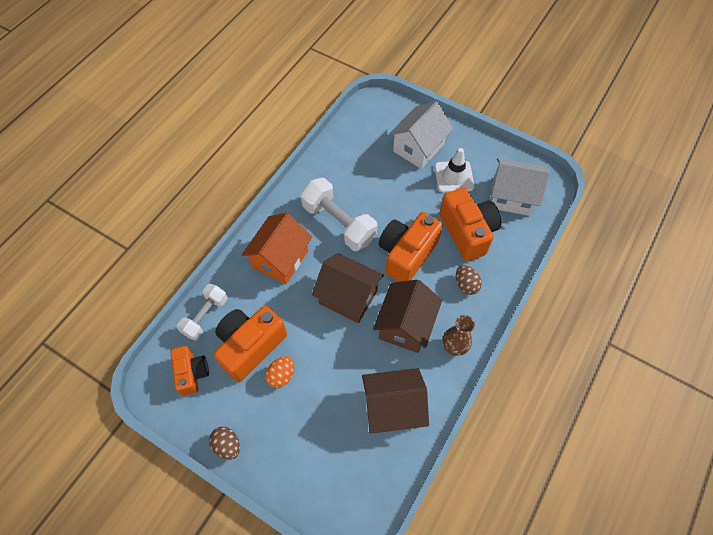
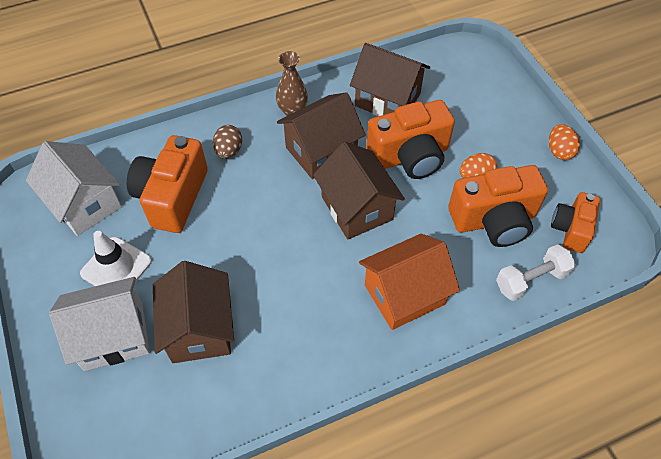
camera: 145 degrees left, 5 degrees down
(227, 445) = (559, 151): brown egg -> orange egg
(338, 223) = (303, 296): white dumbbell -> none
(379, 175) = (199, 329): none -> brown house
(407, 254) = (258, 213): orange camera -> orange camera (410, 156)

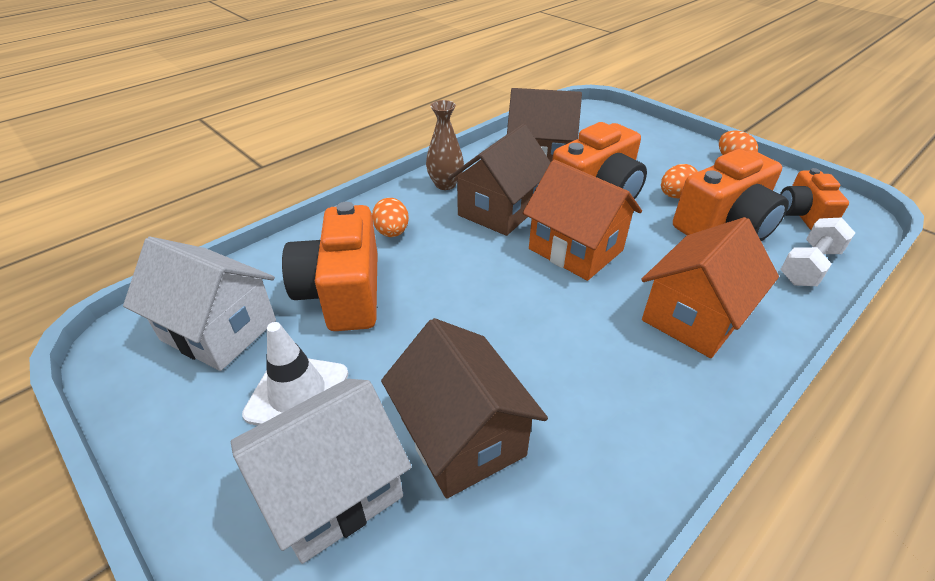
camera: 20 degrees left, 15 degrees down
(229, 151) = (392, 232): brown egg -> orange egg
(357, 208) = (575, 249): brown house -> orange house

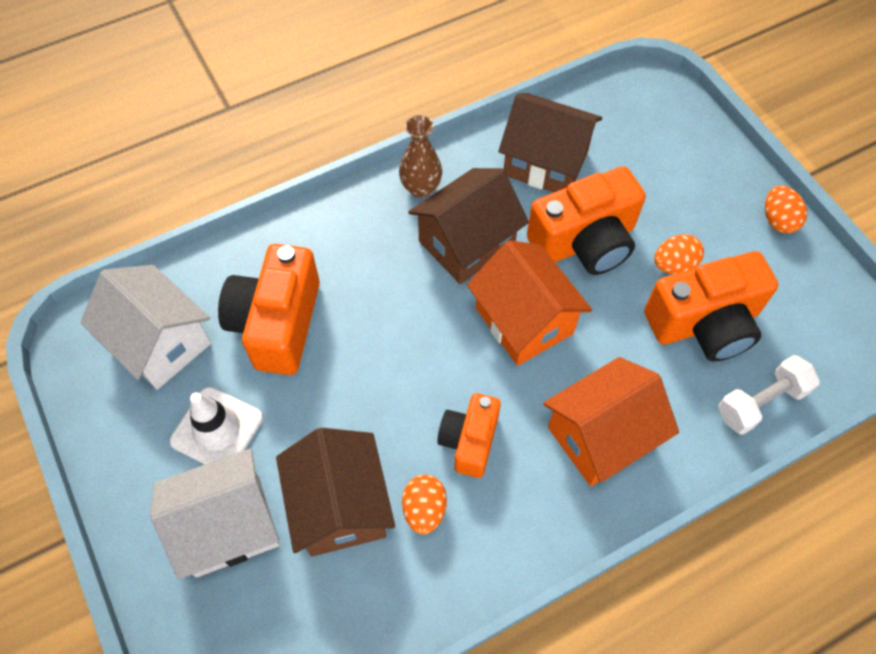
camera: 15 degrees right, 20 degrees up
(392, 232) = (343, 252): orange egg -> orange egg (424, 509)
(802, 215) = (804, 328): orange camera -> orange camera (469, 441)

